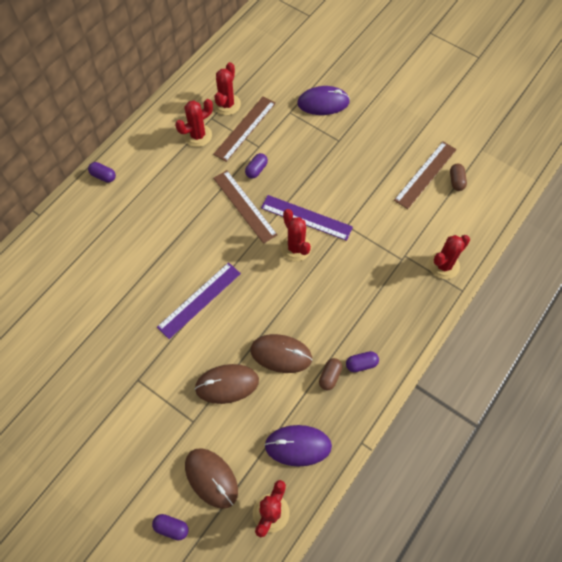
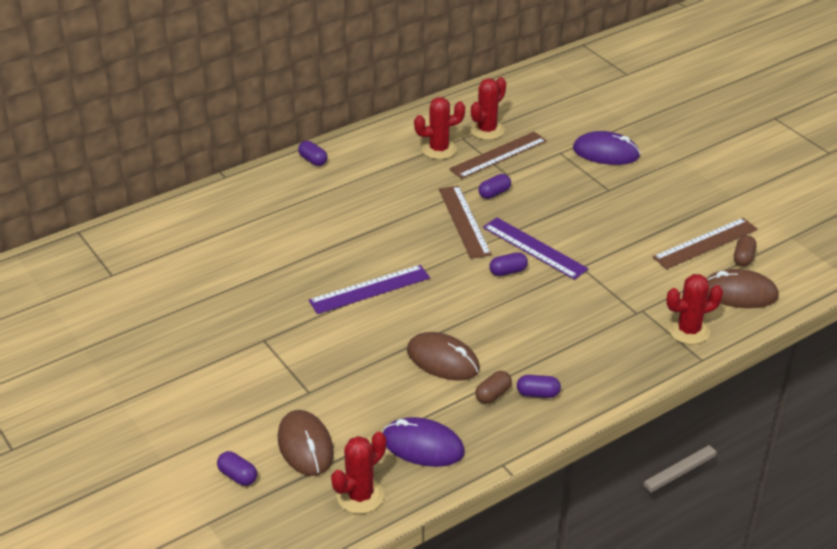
camera: 20 degrees right, 25 degrees down
(227, 384) = (365, 370): brown mouse -> brown mouse (739, 293)
(295, 248) = (508, 271): red cactus -> purple capsule

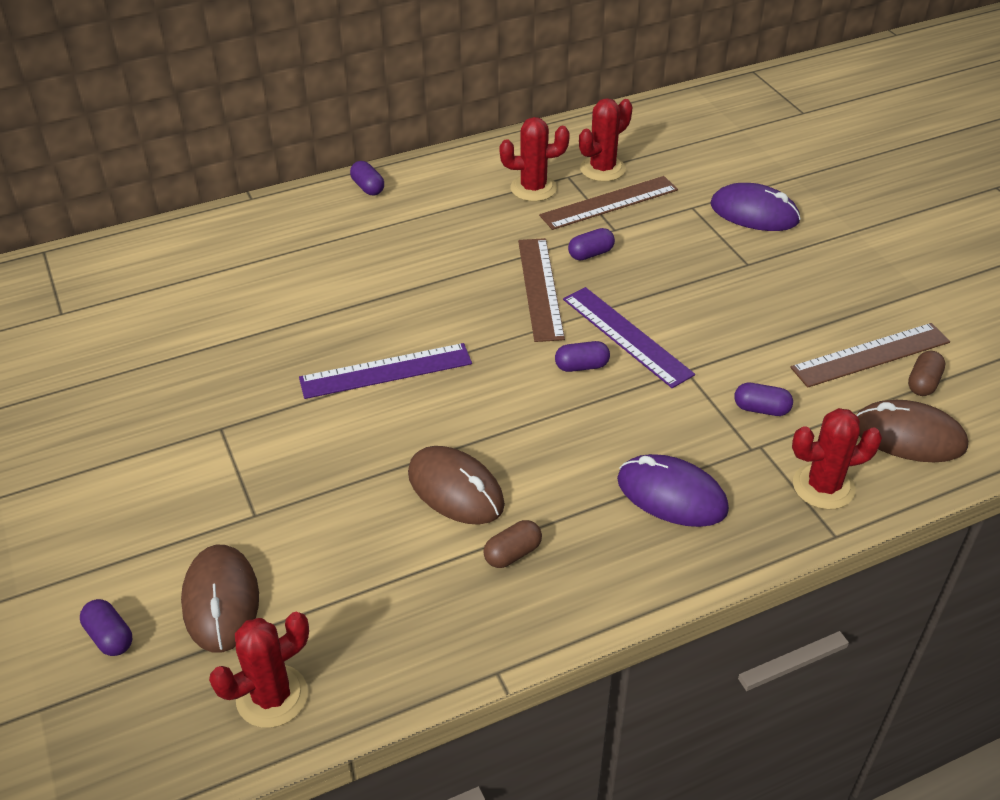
camera: 10 degrees right, 5 degrees up
(423, 446) = (388, 624): purple mouse -> purple mouse (671, 495)
(538, 394) = (578, 560): purple capsule -> purple capsule (761, 409)

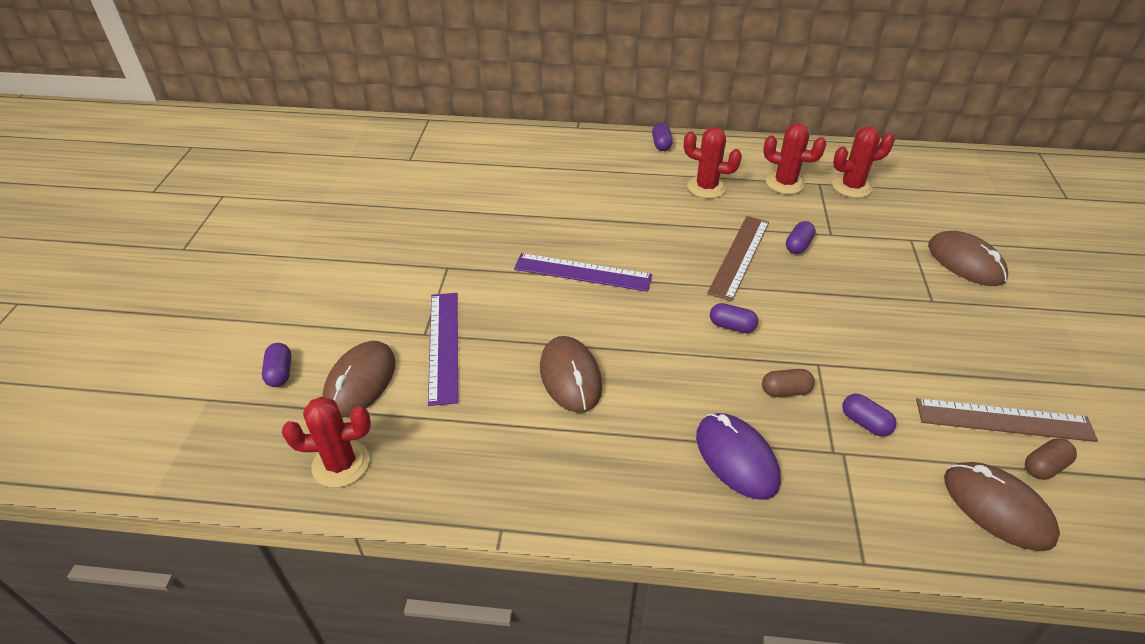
camera: 30 degrees right, 0 degrees up
(512, 553) = (577, 444): brown capsule -> brown capsule (785, 391)
(590, 254) = (798, 245): purple capsule -> purple capsule turned 60 degrees counterclockwise
(609, 203) = (840, 213): brown ruler -> none
(626, 336) = (784, 318): purple ruler -> purple ruler (443, 346)
(754, 213) = (965, 262): purple mouse -> brown mouse
(823, 486) = (880, 514): red cactus -> red cactus (706, 187)

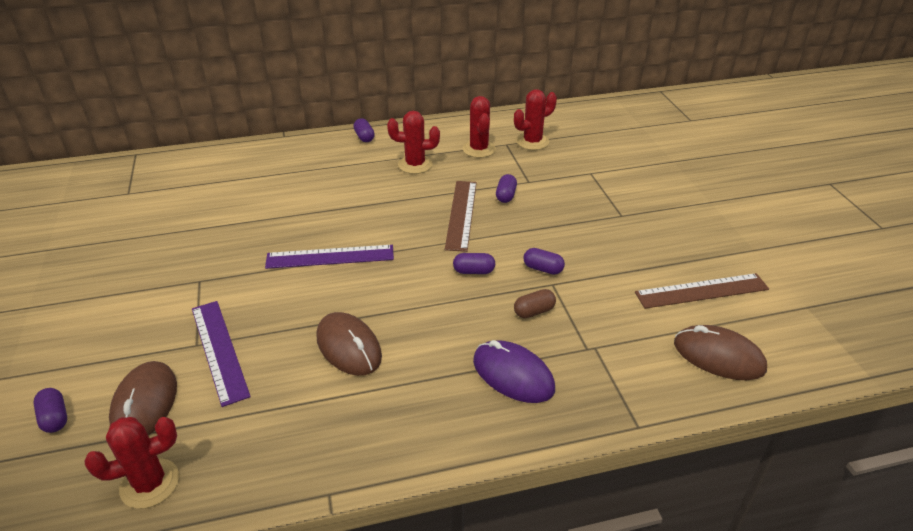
camera: 20 degrees left, 5 degrees down
(785, 183) = (479, 149): red cactus -> red cactus turned 75 degrees clockwise
(865, 423) = (603, 320): purple capsule -> purple capsule (543, 269)
(965, 262) = (636, 181): brown mouse -> none
(1044, 467) = (740, 317): brown capsule -> none

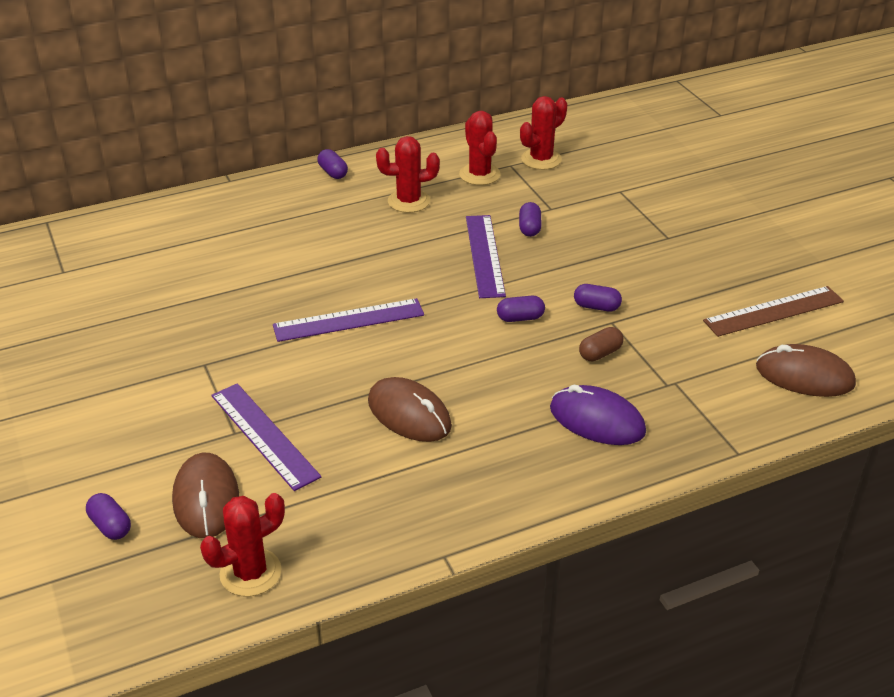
camera: 10 degrees left, 0 degrees up
(461, 214) = (485, 255): brown ruler -> purple ruler

